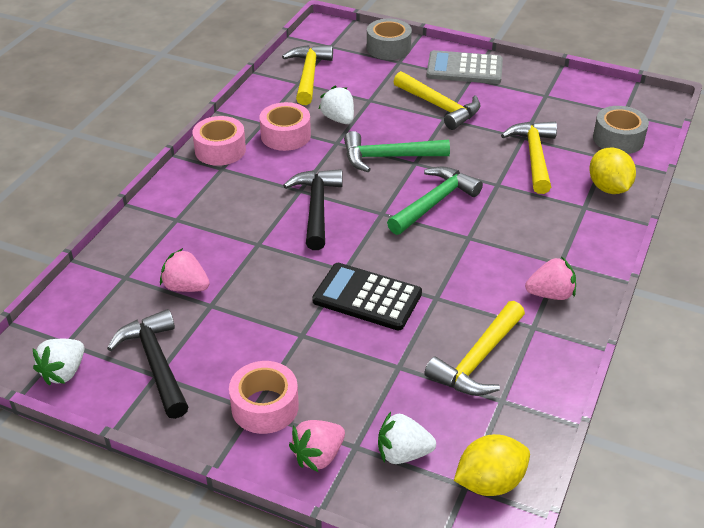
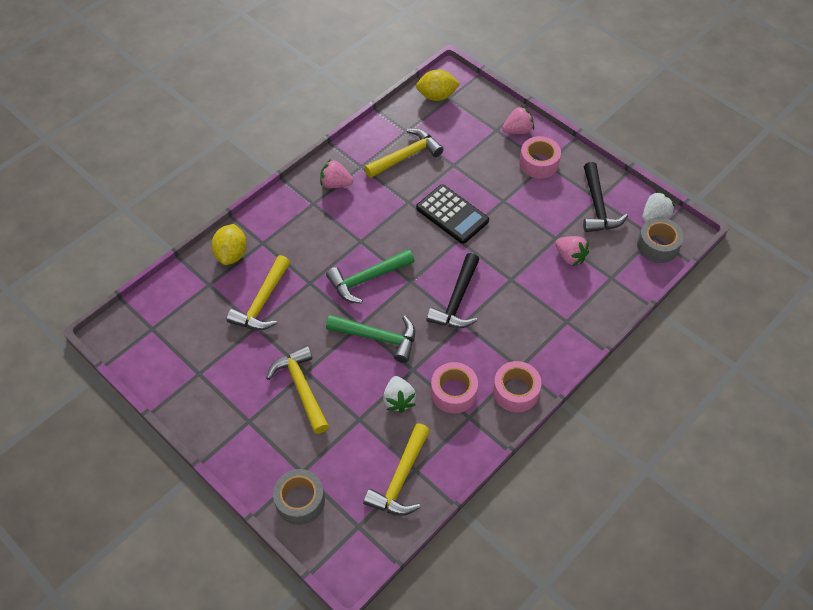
camera: 160 degrees left, 15 degrees up
(403, 453) = (473, 120): white strawberry -> none
(464, 69) = (245, 438): grey calculator -> none
(618, 139) = (182, 300): grey tape -> grey tape (657, 246)

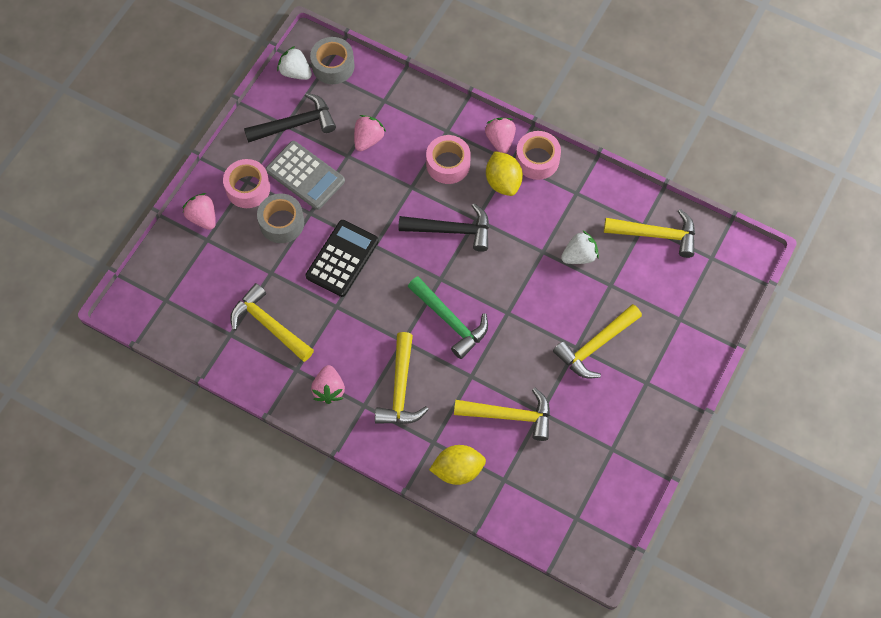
camera: 105 degrees left, 10 degrees up
(300, 501) = (707, 312): grey tape -> grey tape (282, 223)
(318, 230) = (400, 389): none -> yellow hammer
(378, 338) = (517, 292): green hammer -> none
(437, 96) = (165, 314): yellow lemon -> yellow lemon (503, 182)
(453, 392) = (555, 211): pink tape -> pink tape (448, 164)
(542, 204) = (305, 175): none -> grey calculator
(545, 364) = (500, 140): none -> pink strawberry

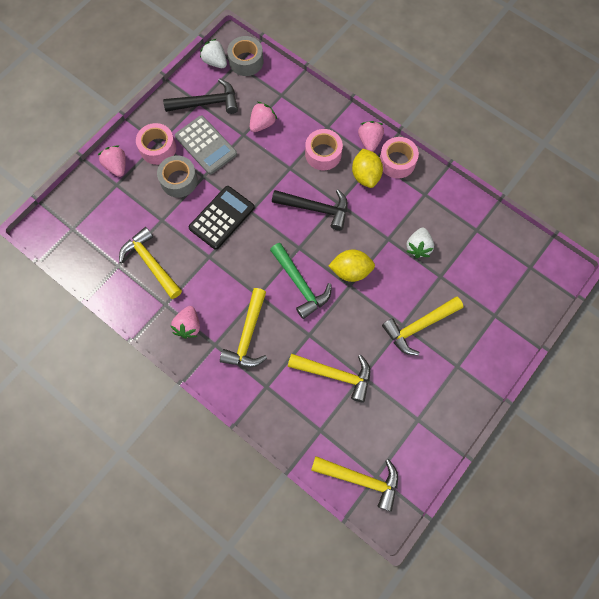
camera: 10 degrees right, 5 degrees up
(457, 470) = (282, 414): yellow lemon -> yellow lemon (351, 271)
(579, 256) = (418, 247): white strawberry -> white strawberry turned 120 degrees clockwise
(656, 235) = (486, 240): yellow hammer -> yellow hammer (361, 479)

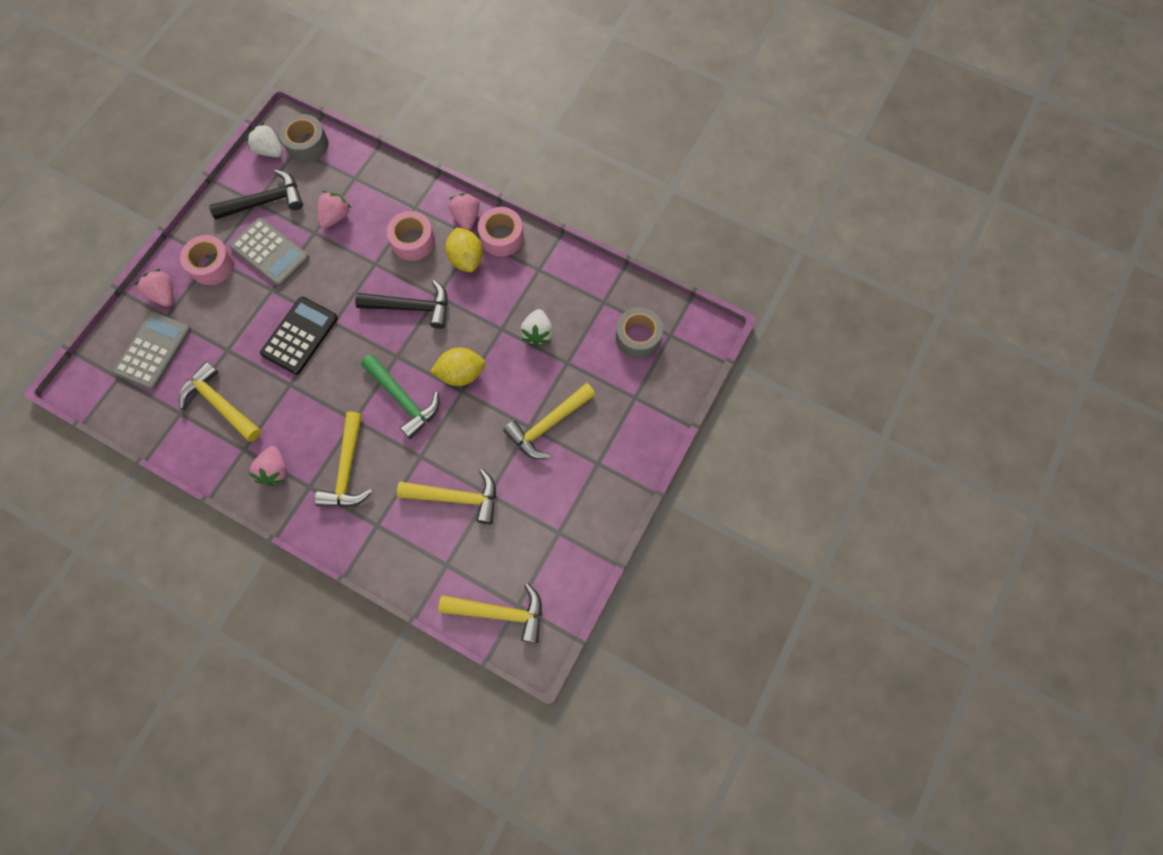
camera: 10 degrees left, 0 degrees up
(103, 211) = (153, 351): none -> grey calculator
(179, 180) = (242, 300): grey tape -> grey tape (638, 337)

